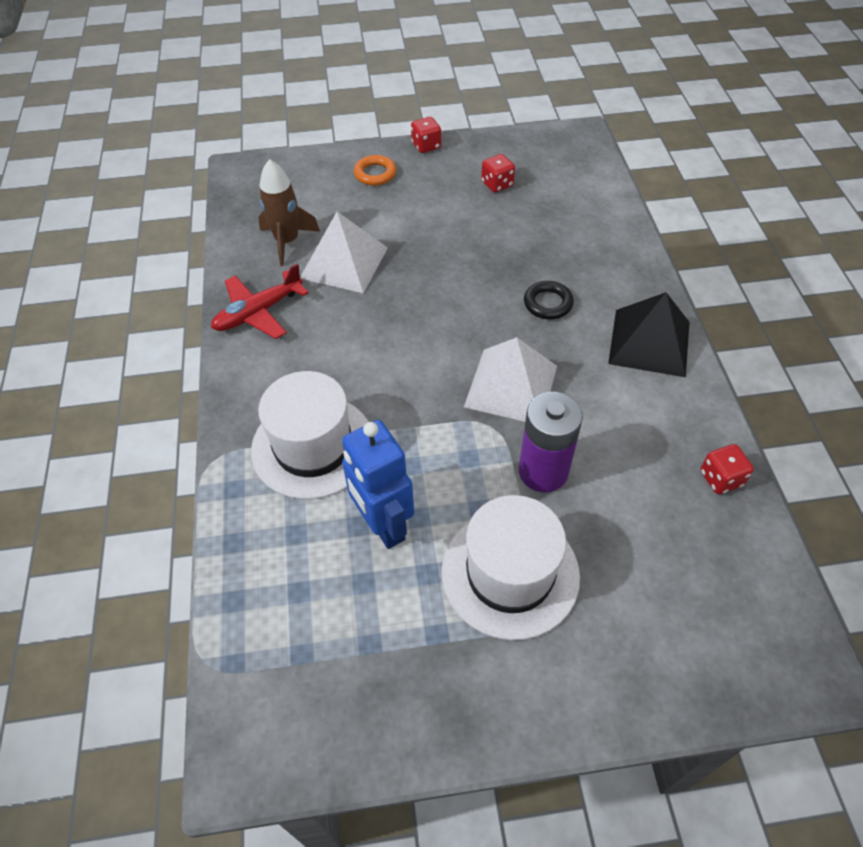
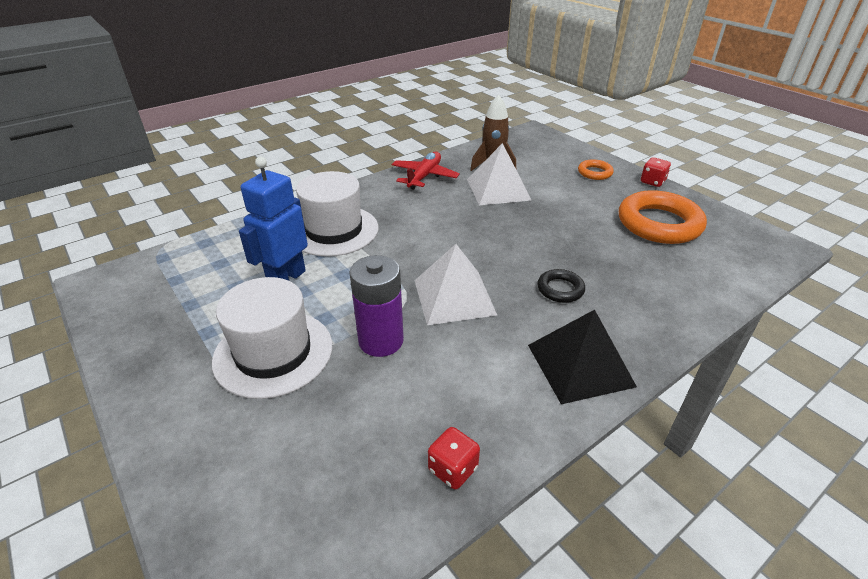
camera: 60 degrees right, 15 degrees down
(258, 312) = (424, 176): red plane -> red plane turned 90 degrees clockwise
(497, 184) = (659, 224): red dice -> orange ring

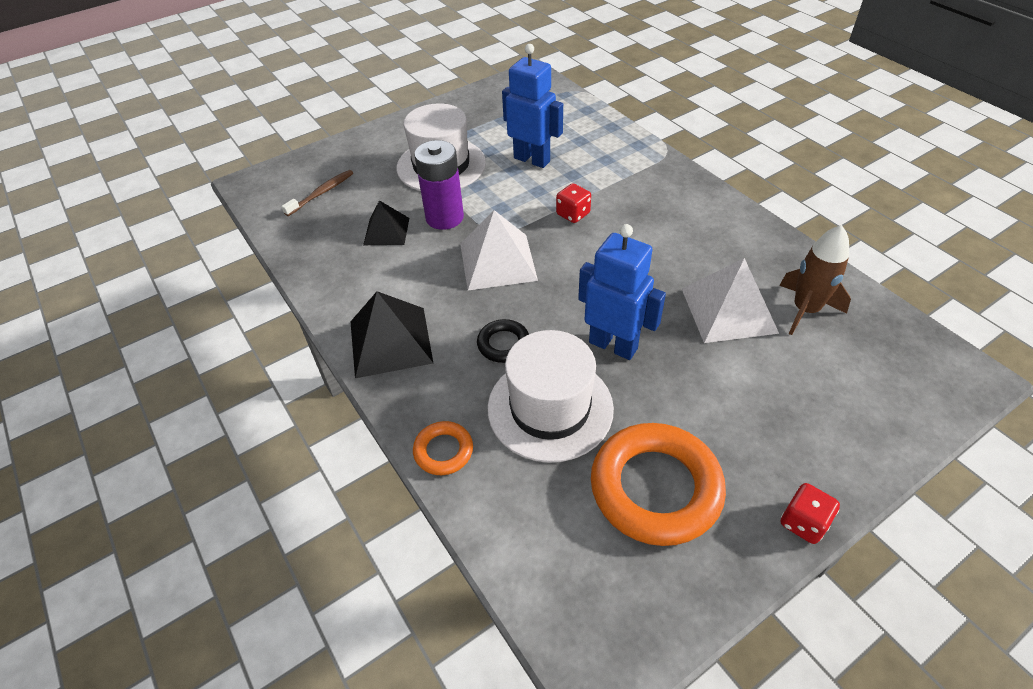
camera: 95 degrees right, 10 degrees up
(304, 487) = (321, 193): none -> brown toothbrush
(334, 230) = (612, 178): white hat -> white hat (550, 408)
(403, 392) = (386, 231): none -> black pyramid
(424, 176) = (749, 240): red plane -> none
(453, 469) = (312, 256): red dice -> red dice (573, 214)
(544, 235) = (613, 345): none -> blue robot
(594, 173) = (816, 438): orange ring -> orange ring (443, 451)

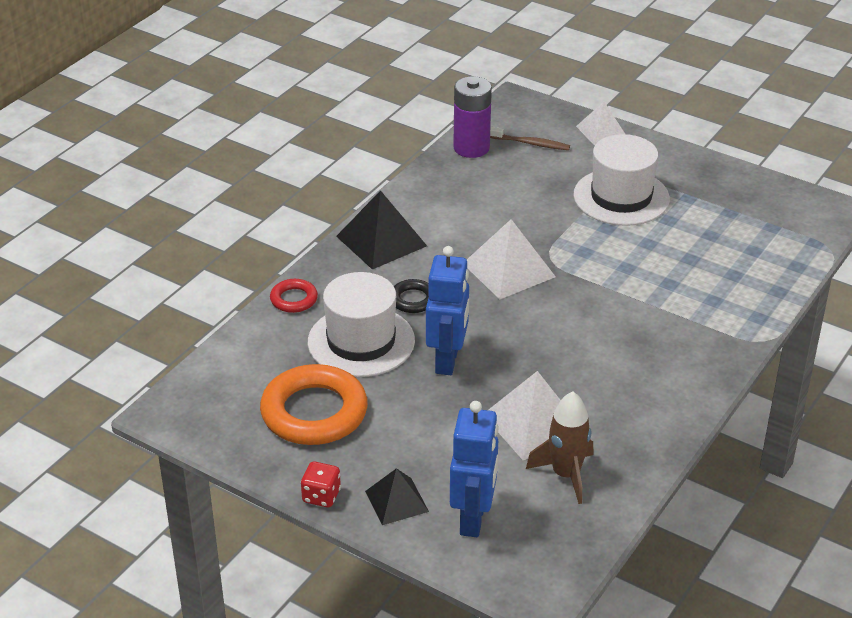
camera: 65 degrees right, 10 degrees down
(341, 149) = (601, 131): none -> white pyramid
(386, 231) = (505, 196): black pyramid -> black pyramid (396, 501)
(443, 451) = (294, 299): orange ring -> red ring
(444, 217) = (546, 222): purple battery -> purple battery (471, 148)
(532, 159) = (674, 251): blue robot -> blue robot (473, 519)
(573, 214) = (606, 298): red dice -> none

